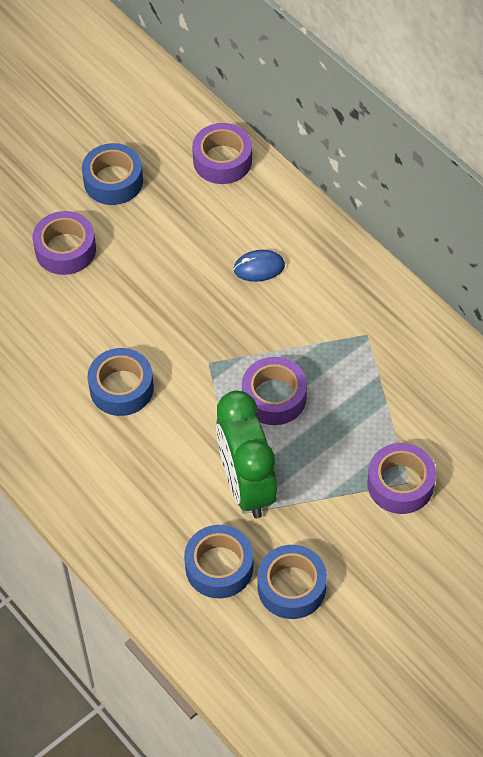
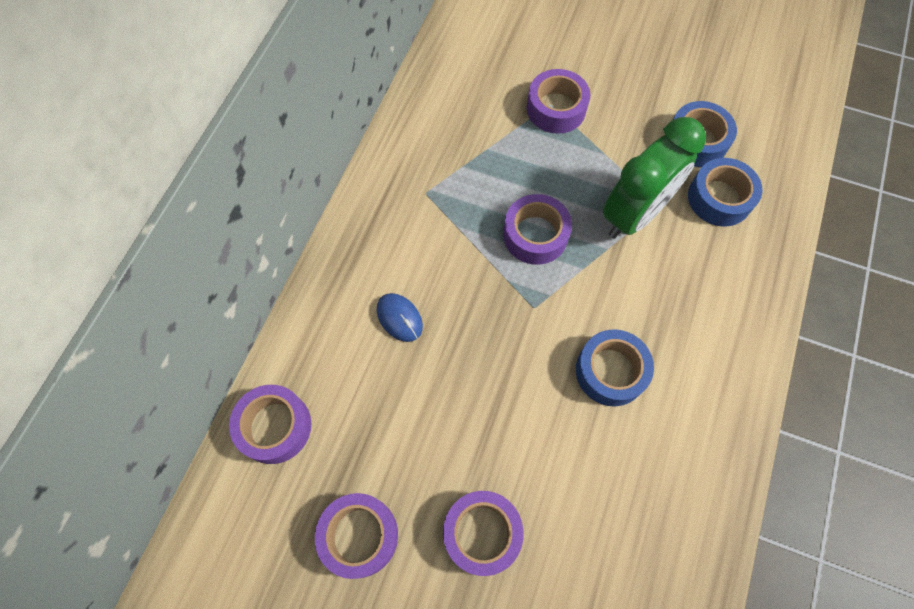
camera: 120 degrees left, 10 degrees up
(113, 181) = (359, 536): blue tape -> purple tape

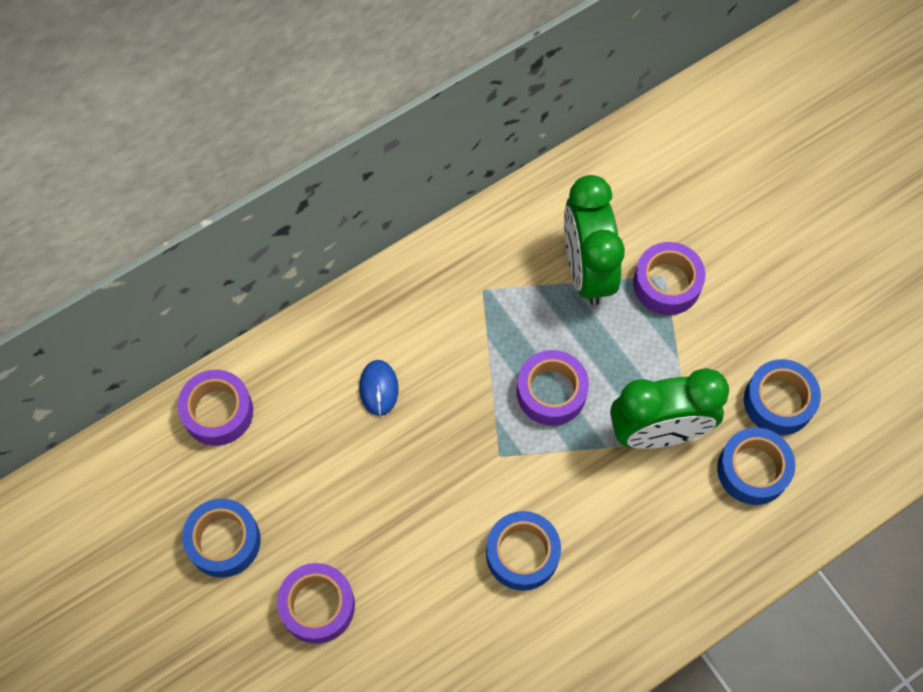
camera: 35 degrees right, 0 degrees up
(359, 536) = (224, 541): purple tape -> blue tape
(491, 133) = (586, 270): none -> green clock

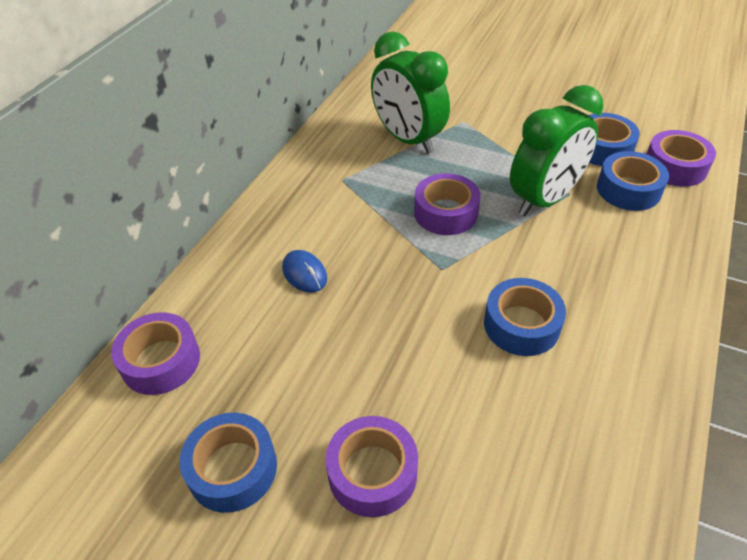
camera: 30 degrees left, 20 degrees down
(667, 284) = (469, 124): purple tape -> purple tape (675, 167)

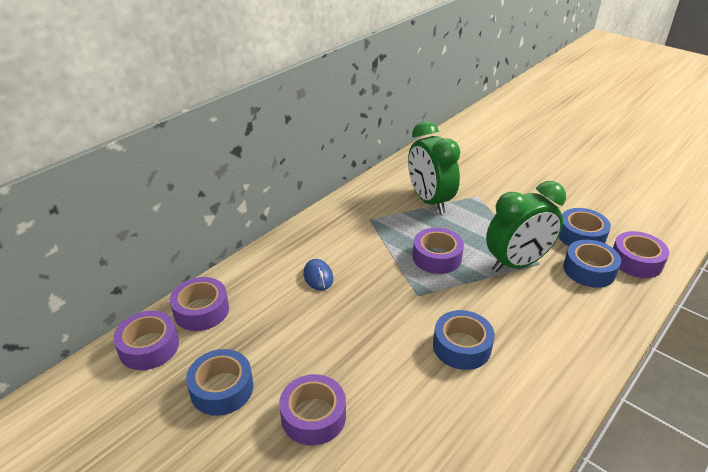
camera: 15 degrees right, 10 degrees down
(103, 435) = (149, 347): none -> purple tape

